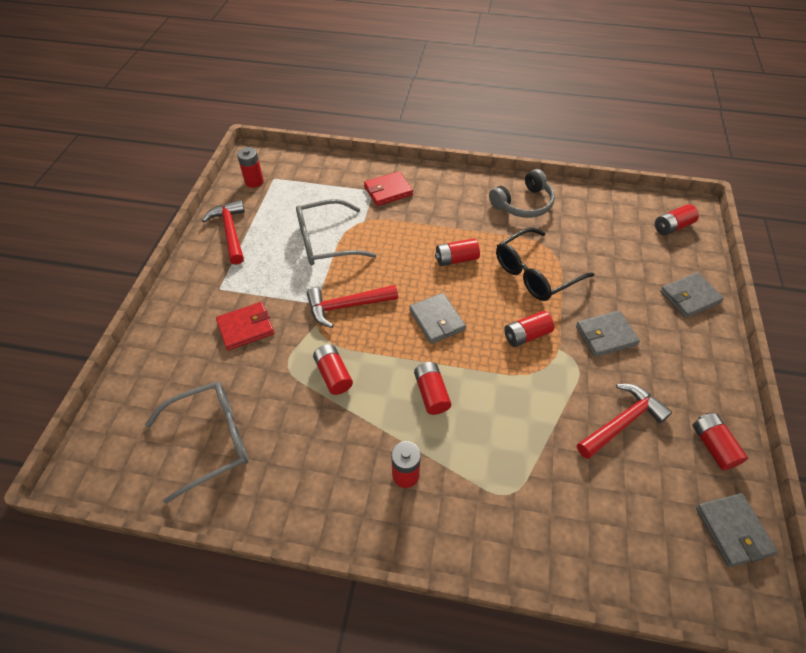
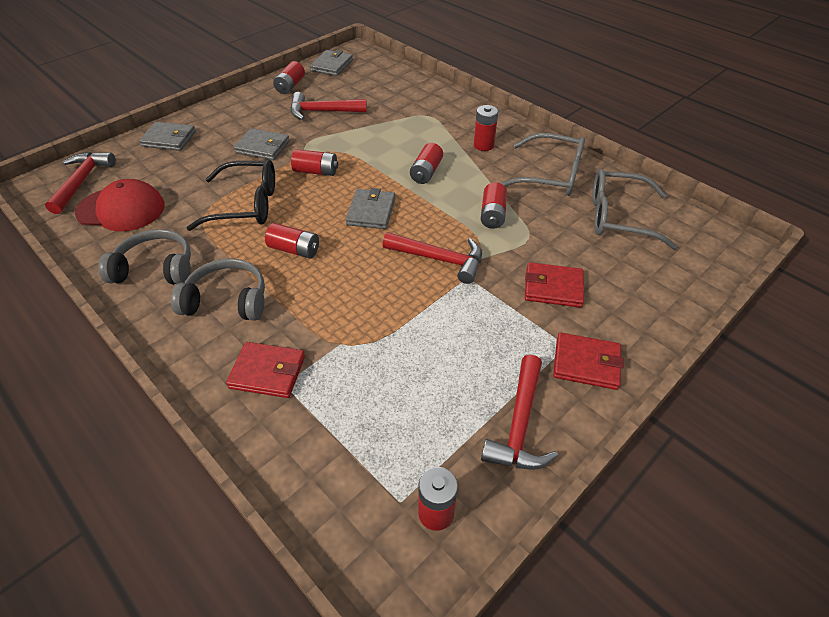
camera: 145 degrees left, 5 degrees down
(201, 283) = (586, 363): none -> red wallet
(326, 241) = (406, 340): grey glasses -> grey glasses (551, 175)
(456, 210) = (227, 300): none -> grey headphones
(609, 224) = (121, 209): none -> red cap
(672, 227) = (82, 181): red battery -> red hammer

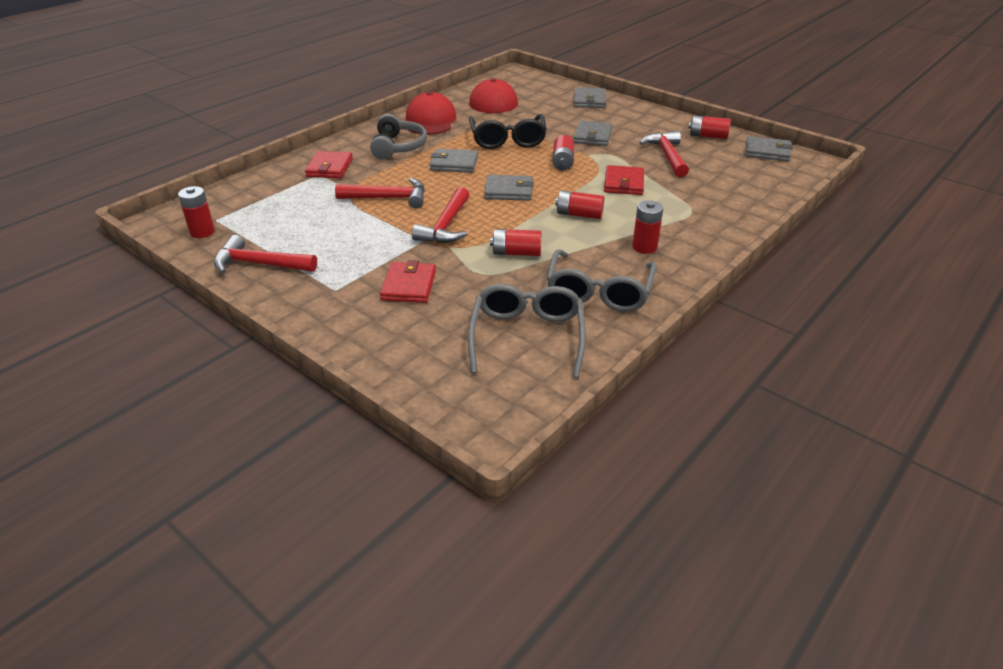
camera: 85 degrees right, 10 degrees down
(82, 181) = (523, 83): red hammer -> red hammer (388, 198)
(155, 268) = (430, 120): grey headphones -> red cap
(294, 250) = (454, 164): red battery -> grey wallet
(586, 363) = (313, 299): red wallet -> red wallet (624, 183)

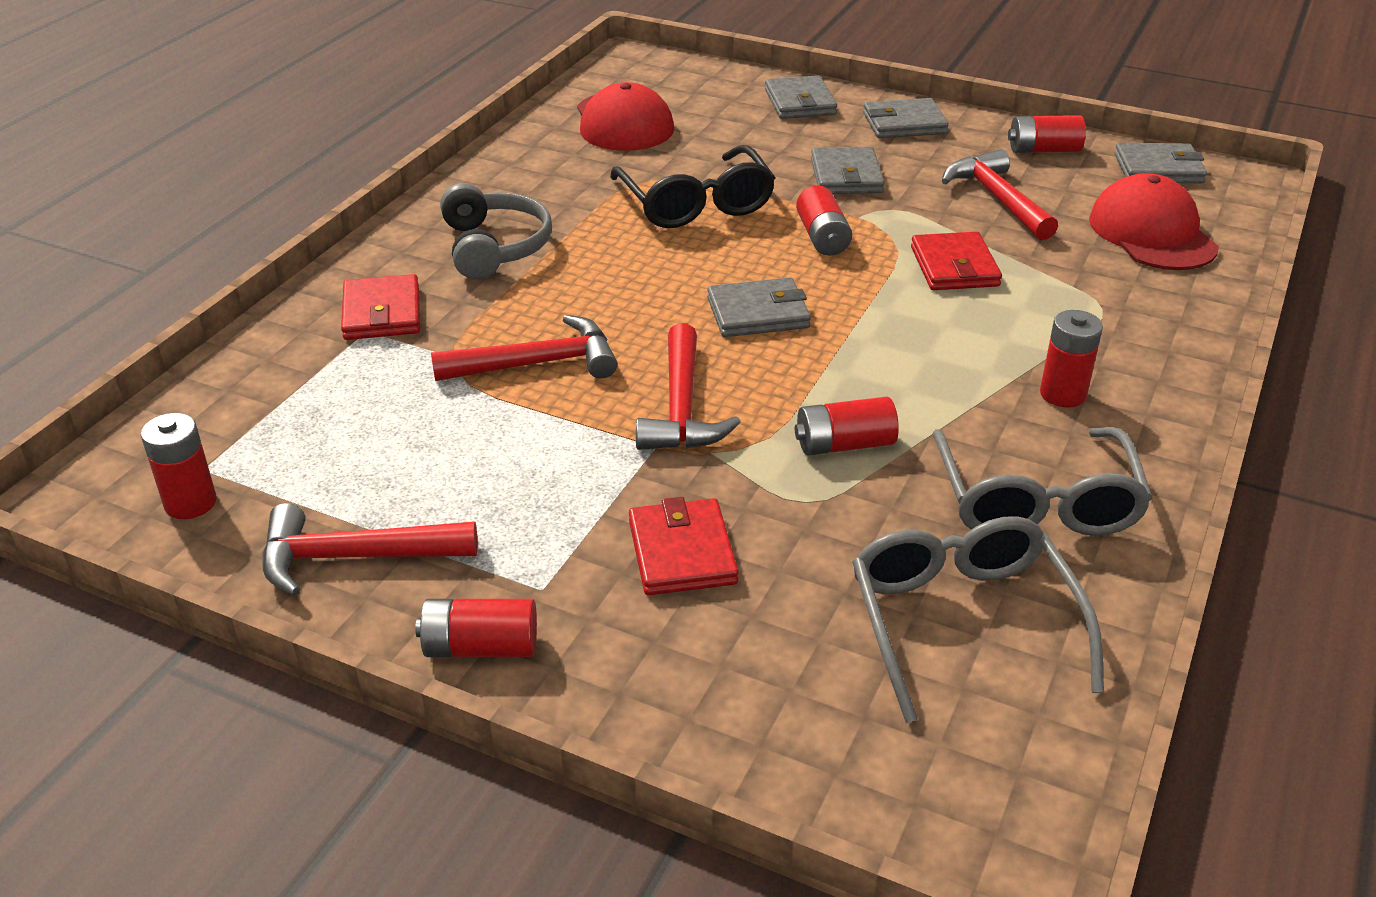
camera: 15 degrees left, 0 degrees up
(430, 120) = (526, 181): red cap -> red cap (1152, 233)
(454, 164) = (623, 269): grey wallet -> grey wallet (904, 123)
(579, 214) = (912, 344): red battery -> red battery (480, 647)

